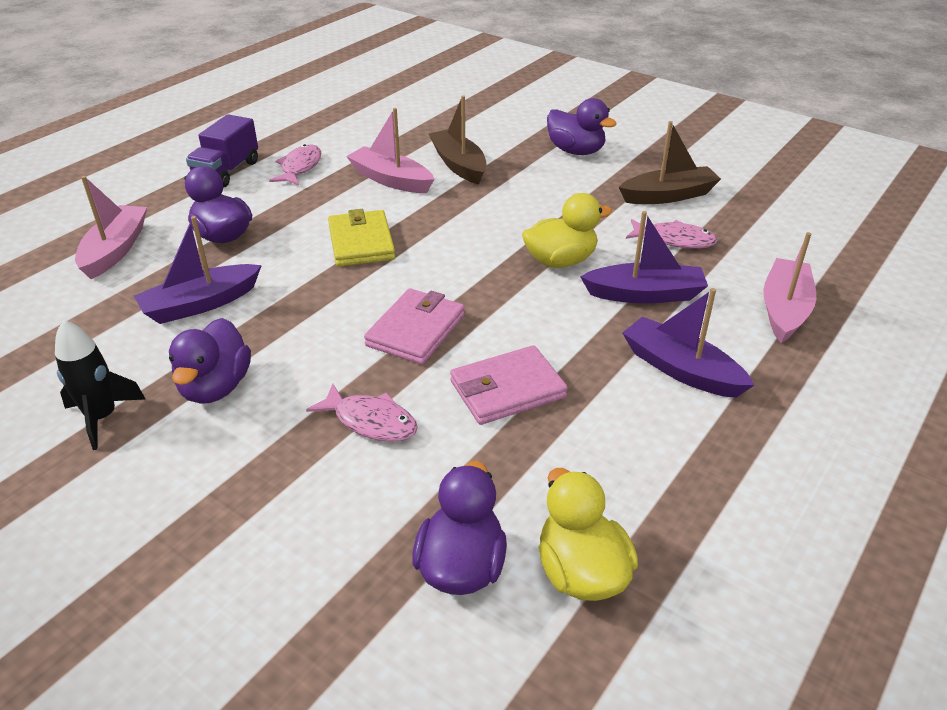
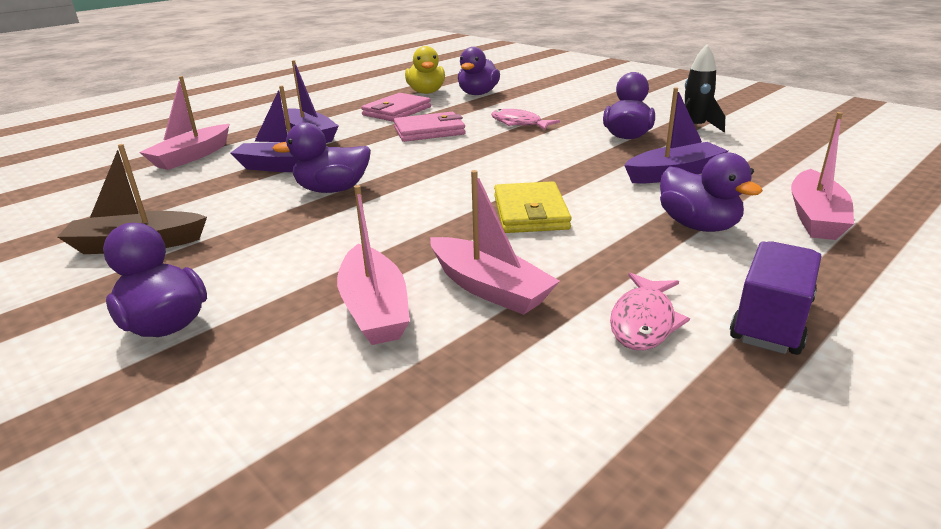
camera: 170 degrees left, 10 degrees down
(416, 330) = (483, 155): pink wallet -> pink wallet (397, 111)
(459, 165) = (374, 309): brown boat -> pink boat
(560, 261) = (332, 190): yellow duck -> purple duck
(674, 240) = (202, 201): pink fish -> none

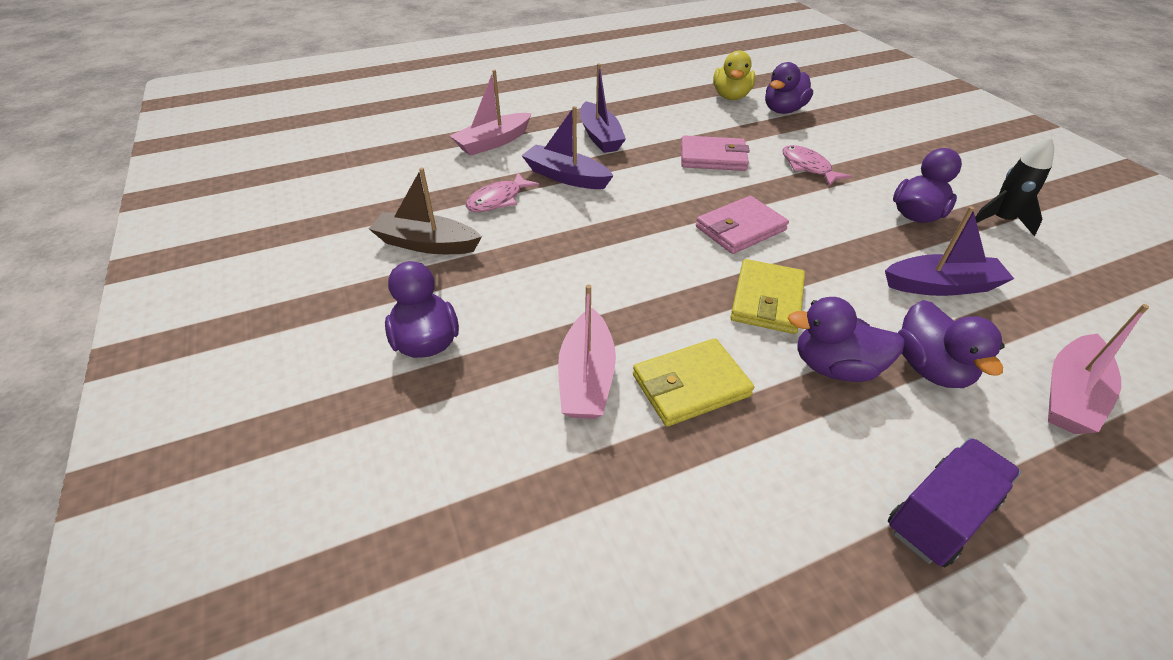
camera: 20 degrees right, 15 degrees up
(332, 190) = (597, 219): purple duck -> purple duck (834, 367)
(397, 111) = (692, 120): pink wallet -> pink wallet (740, 228)
(489, 288) = (690, 385): pink boat -> yellow wallet
(643, 321) = (814, 473): pink fish -> pink fish (498, 200)

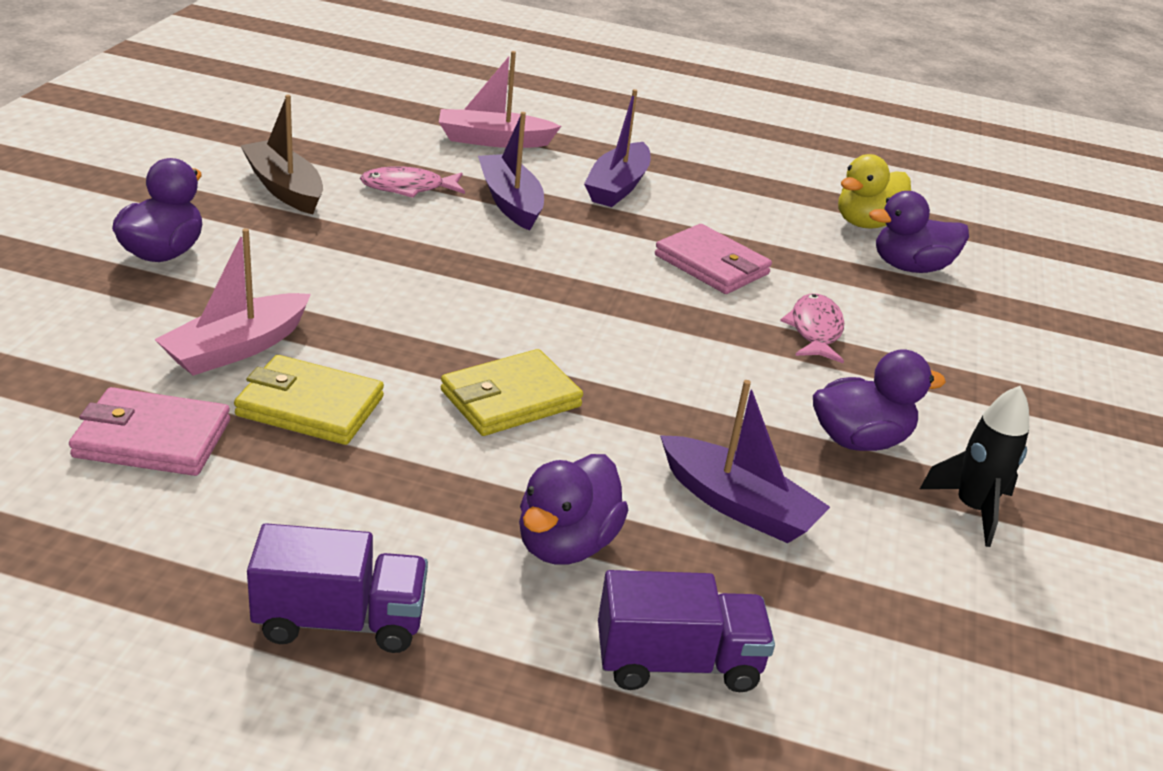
camera: 35 degrees right, 10 degrees down
(740, 228) = (607, 335): pink wallet -> pink wallet (152, 439)
(834, 367) = (468, 480): purple duck -> none
(1070, 395) = (677, 662): pink boat -> purple truck

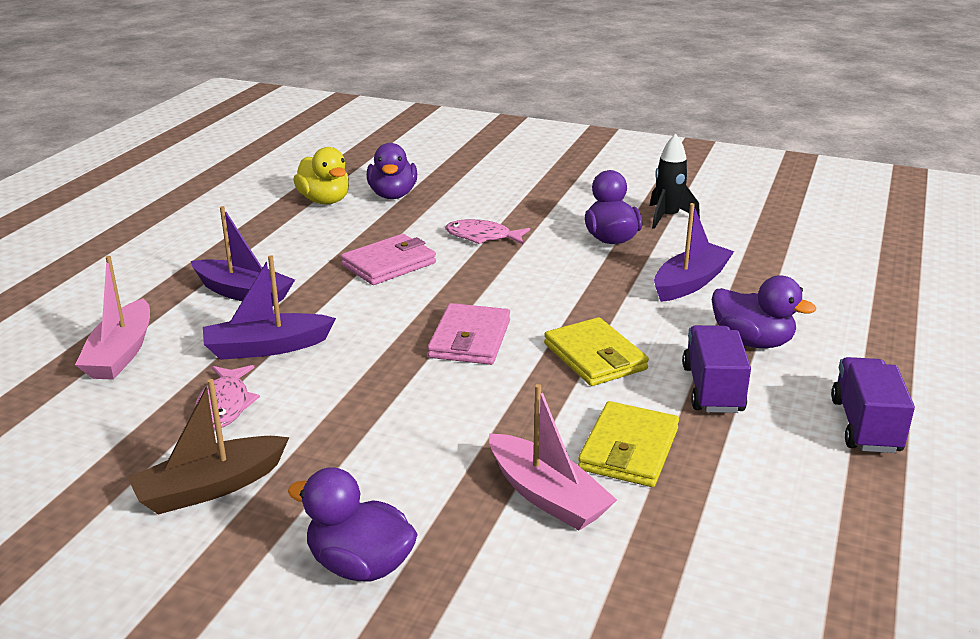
camera: 80 degrees left, 5 degrees down
(152, 439) = (699, 532): pink wallet -> pink wallet (470, 339)
(677, 662) = (837, 313): purple truck -> purple truck (712, 389)

